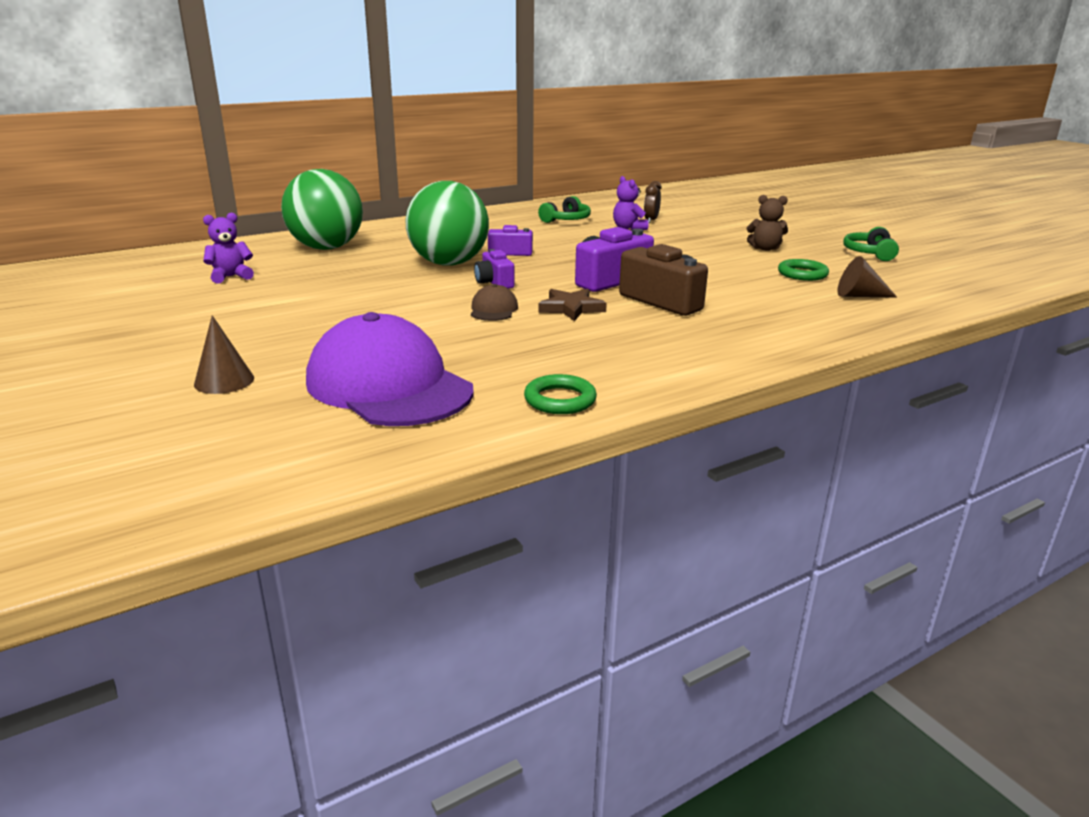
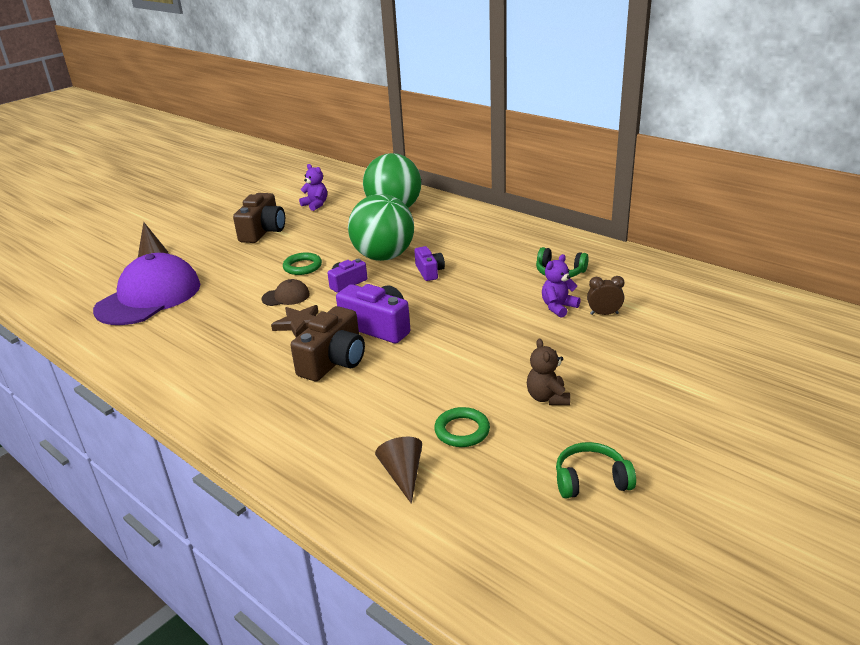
camera: 75 degrees right, 5 degrees up
(267, 308) = (263, 231): none -> brown camera
(560, 400) = (130, 353): green ring -> green ring (302, 267)

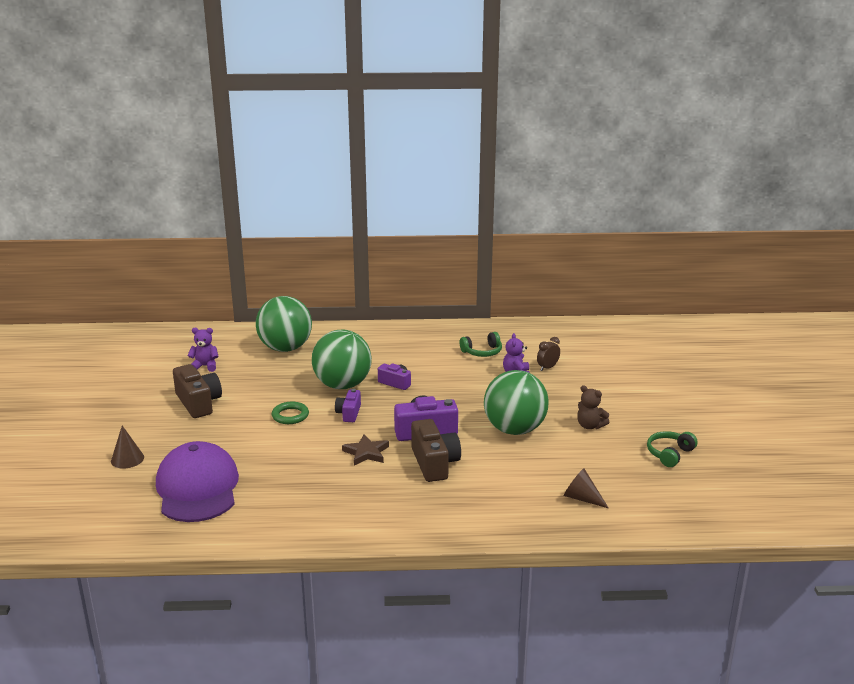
camera: 45 degrees left, 5 degrees down
(286, 296) = (319, 440): brown cap -> none
(460, 364) = (514, 430): none -> green ball
(462, 431) = (575, 463): green ring -> none

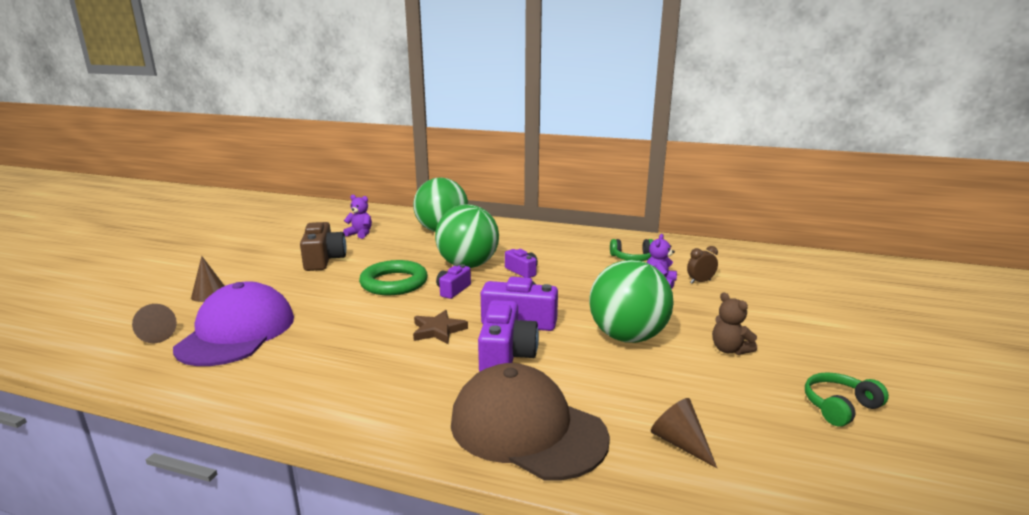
camera: 20 degrees right, 5 degrees down
(126, 506) = (154, 335): none -> brown cone
(290, 416) = (394, 283): green ring -> green ring, size x1.68
(434, 463) = (506, 356): brown camera -> purple camera
(482, 511) = (527, 429): none -> brown cap

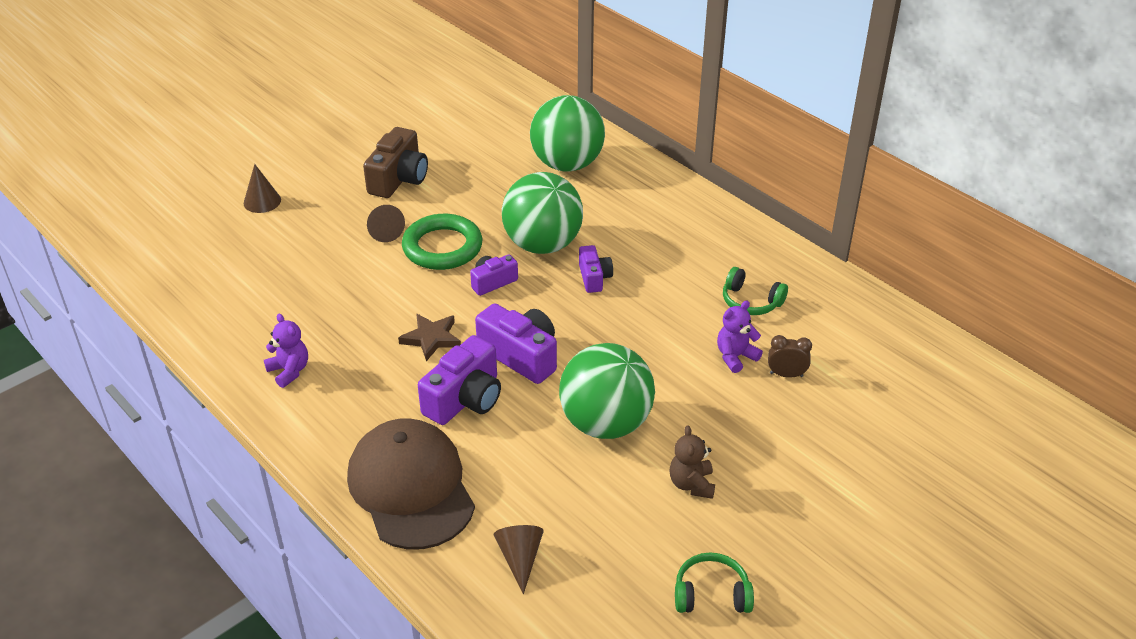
camera: 30 degrees right, 20 degrees up
(154, 335) = (191, 248): brown cone -> brown cone (384, 231)
(237, 332) = (258, 270): purple cap -> none
(360, 234) = (468, 140): purple teddy bear -> purple teddy bear (289, 371)

